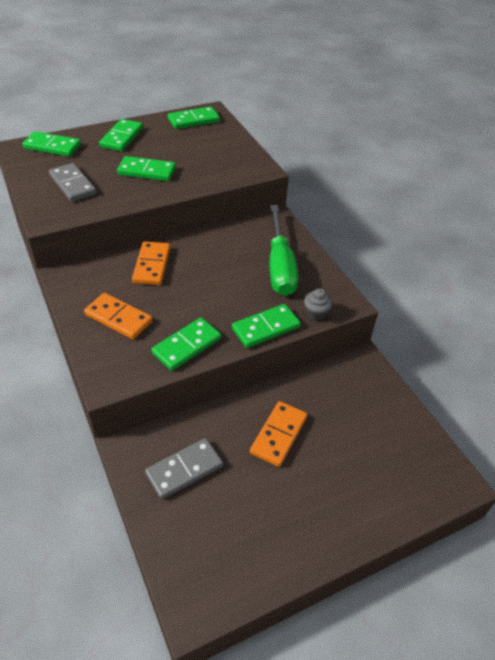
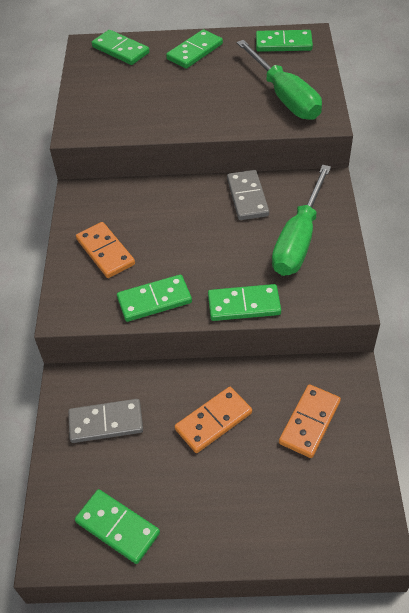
camera: 30 degrees right, 5 degrees up
(72, 185) = (118, 98): grey domino -> grey domino (247, 197)
(147, 171) = (199, 98): green domino -> green domino (117, 527)
(152, 265) = (165, 203): orange domino -> orange domino (309, 422)
(218, 158) = (284, 96): none -> green screwdriver
(316, 313) = (307, 304): grey cupcake -> none

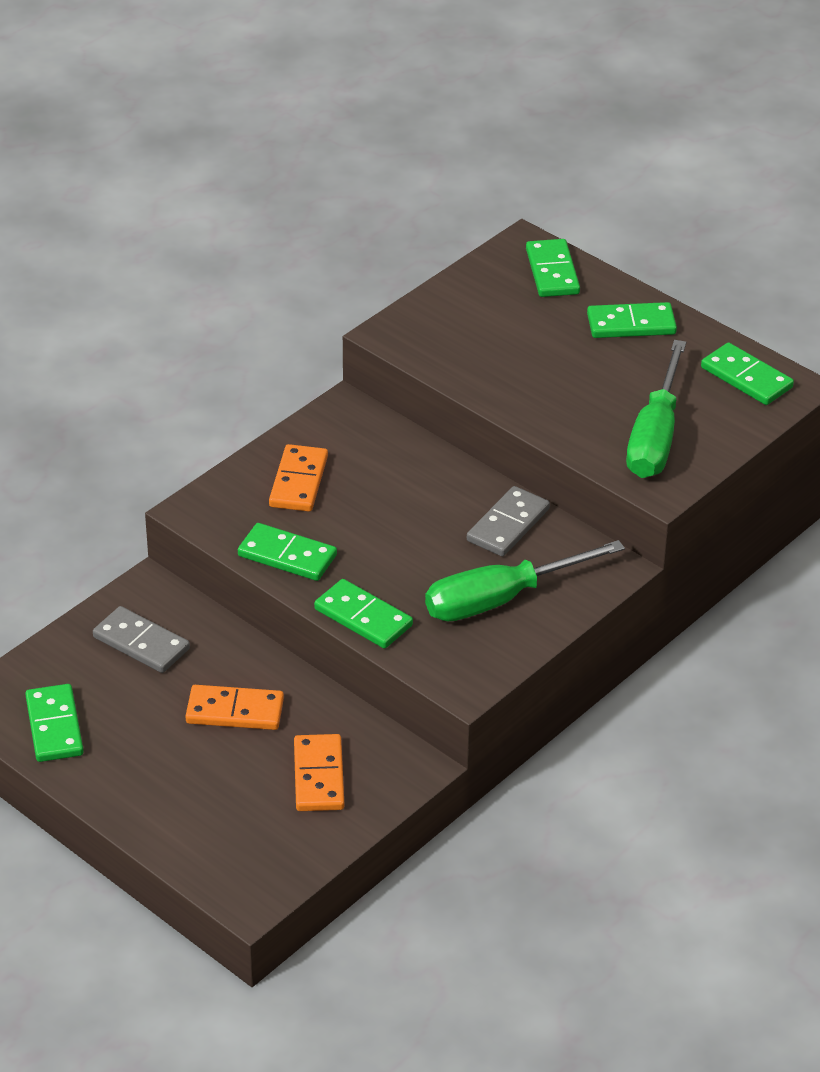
camera: 40 degrees right, 10 degrees down
(309, 422) = (319, 776): orange domino -> orange domino turned 75 degrees counterclockwise

